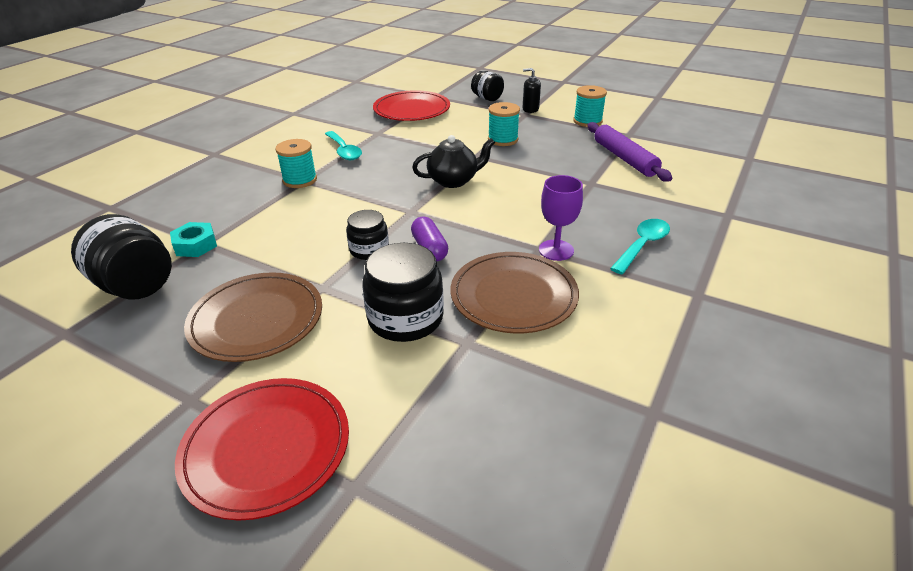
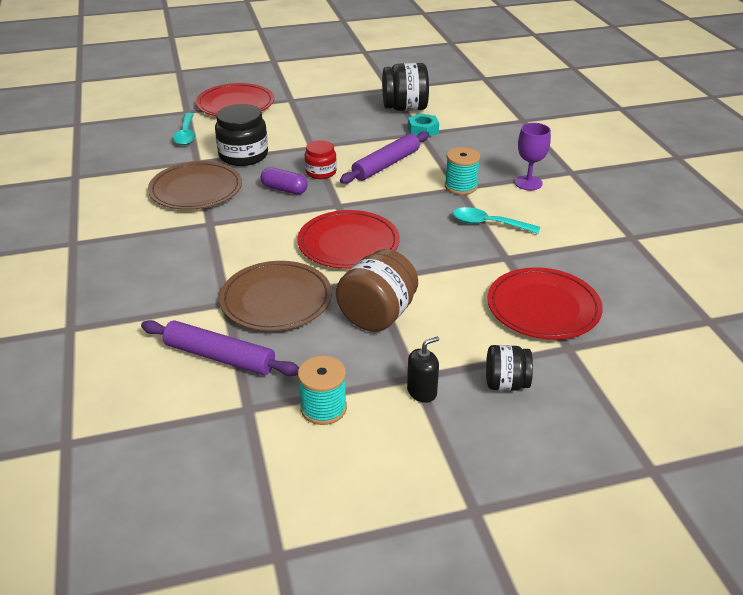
camera: 135 degrees right, 0 degrees up
(256, 320) = (317, 124): brown plate -> brown plate (276, 300)
(305, 226) = (386, 164): none -> purple rolling pin
(369, 249) = (321, 172): black jar -> red jar
(453, 181) = (348, 243): black teapot -> red plate
(503, 140) = (377, 315): turquoise spool -> brown jar
(556, 250) = (197, 227): purple goblet -> purple goblet (528, 183)
(642, 245) = (134, 260): turquoise spoon -> turquoise spoon (186, 135)

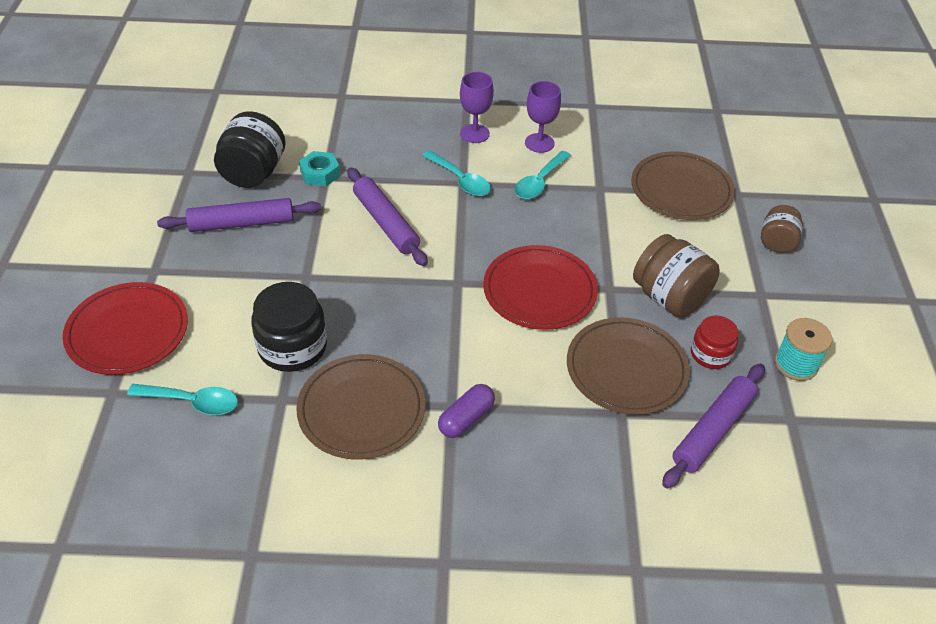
camera: 75 degrees left, 10 degrees up
(284, 189) = (401, 322): purple capsule -> purple capsule (466, 418)
(321, 172) = (375, 281): red jar -> red jar (710, 354)
(351, 115) = (242, 223): none -> purple rolling pin
(422, 392) = (781, 295): black soap dispenser -> none
(460, 186) = (460, 180): turquoise spool -> turquoise spoon
(506, 384) = (777, 242): black jar -> brown jar
(543, 307) = (681, 190): red plate -> brown plate
(544, 216) = (539, 143): none -> purple goblet

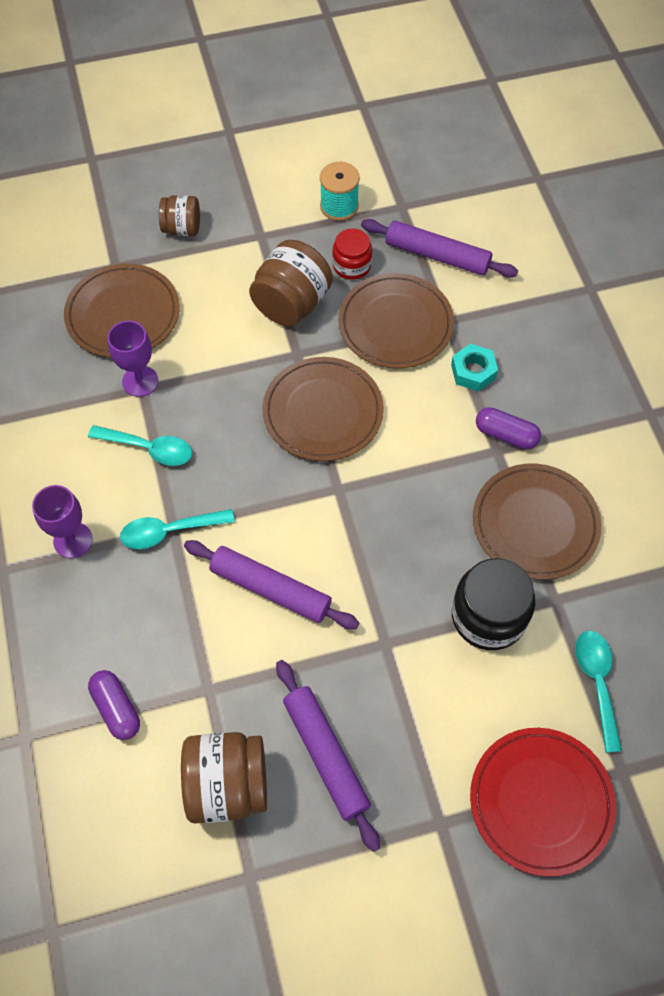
camera: 105 degrees left, 15 degrees up
(253, 173) = (228, 785): black jar -> brown jar
(320, 173) = (204, 698): turquoise nut -> turquoise nut (473, 371)
(337, 134) = (116, 708): none -> purple capsule
(386, 223) = (270, 589): purple rolling pin -> purple rolling pin turned 75 degrees clockwise
(460, 180) = (169, 531): turquoise spoon -> turquoise spoon turned 135 degrees counterclockwise
(539, 143) = (74, 464): purple goblet -> purple goblet (140, 381)
(539, 291) = (323, 412): red plate -> brown plate

